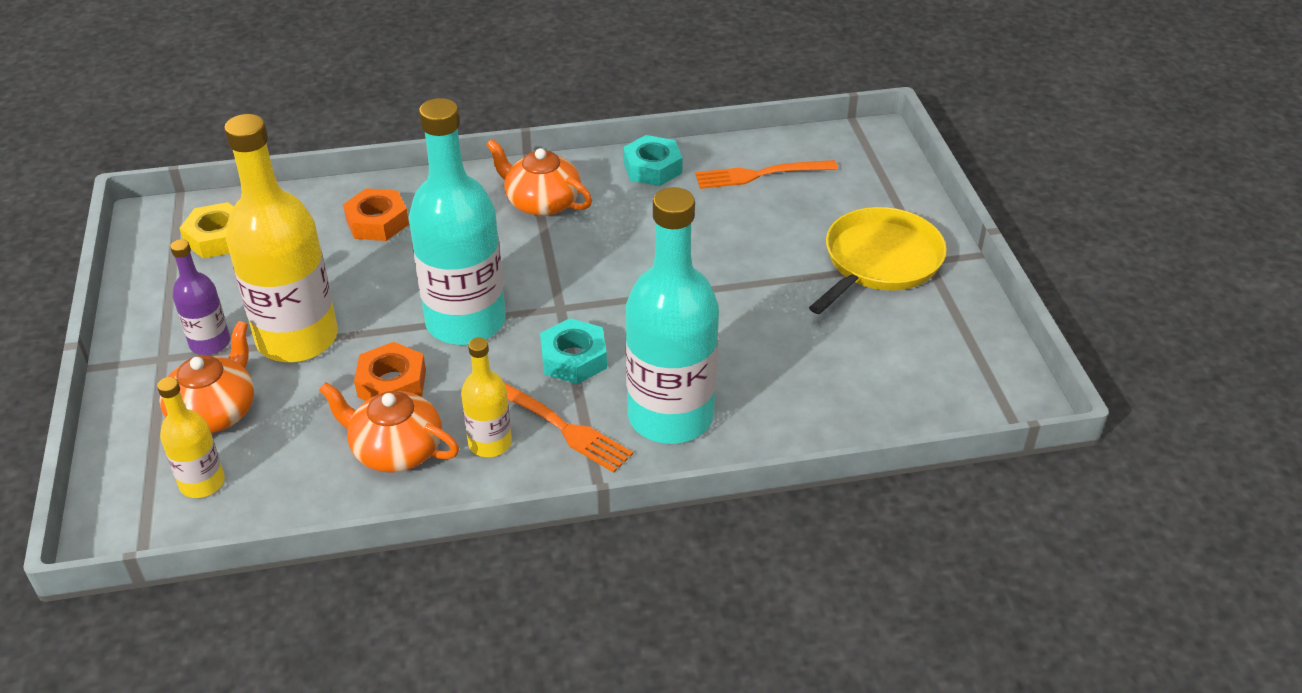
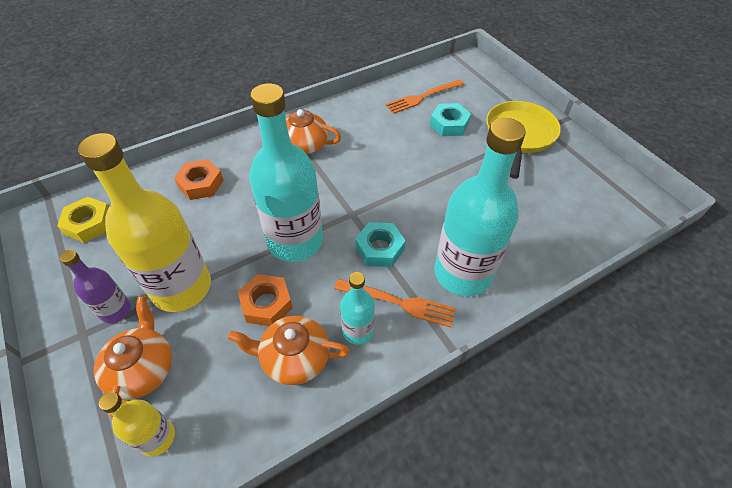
camera: 20 degrees left, 10 degrees up
(490, 443) = (358, 331): yellow bottle -> turquoise bottle
(652, 168) = (358, 107): turquoise nut -> turquoise nut (449, 124)

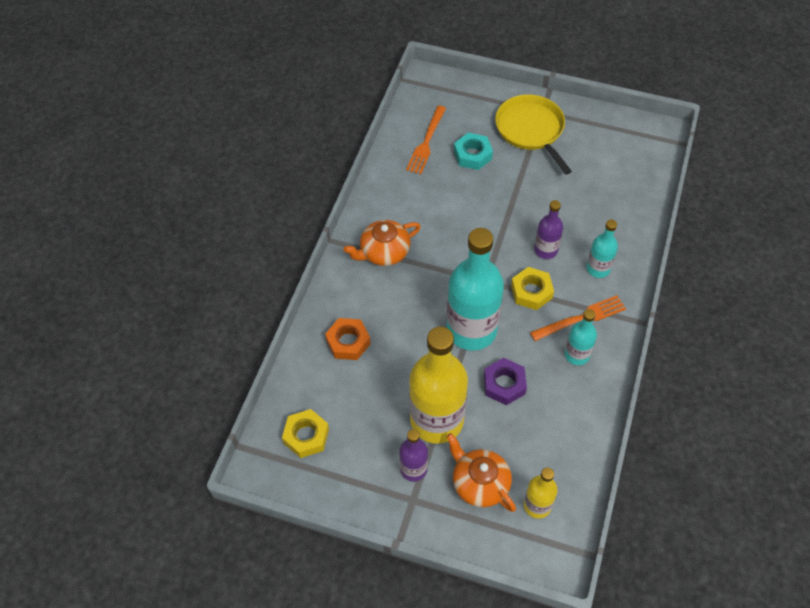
camera: 40 degrees left, 5 degrees up
(266, 304) = (504, 384): orange nut -> purple nut
(294, 357) = (559, 400): orange teapot -> none
(379, 248) = (531, 292): turquoise nut -> yellow nut
(431, 226) = (546, 250): none -> purple bottle
(463, 273) = (598, 268): turquoise bottle -> turquoise bottle, size x0.50

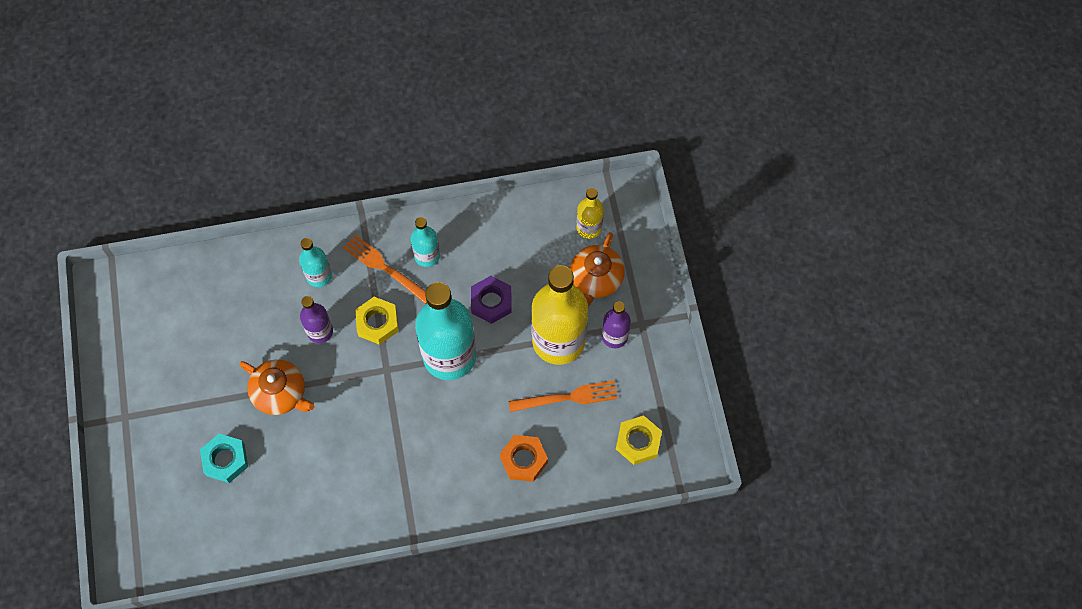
camera: 120 degrees left, 10 degrees up
(384, 252) = (402, 484): orange teapot -> orange teapot (280, 393)
(426, 142) = (230, 518): orange fork -> orange fork (568, 397)
(531, 130) = (159, 416): yellow pan -> none

